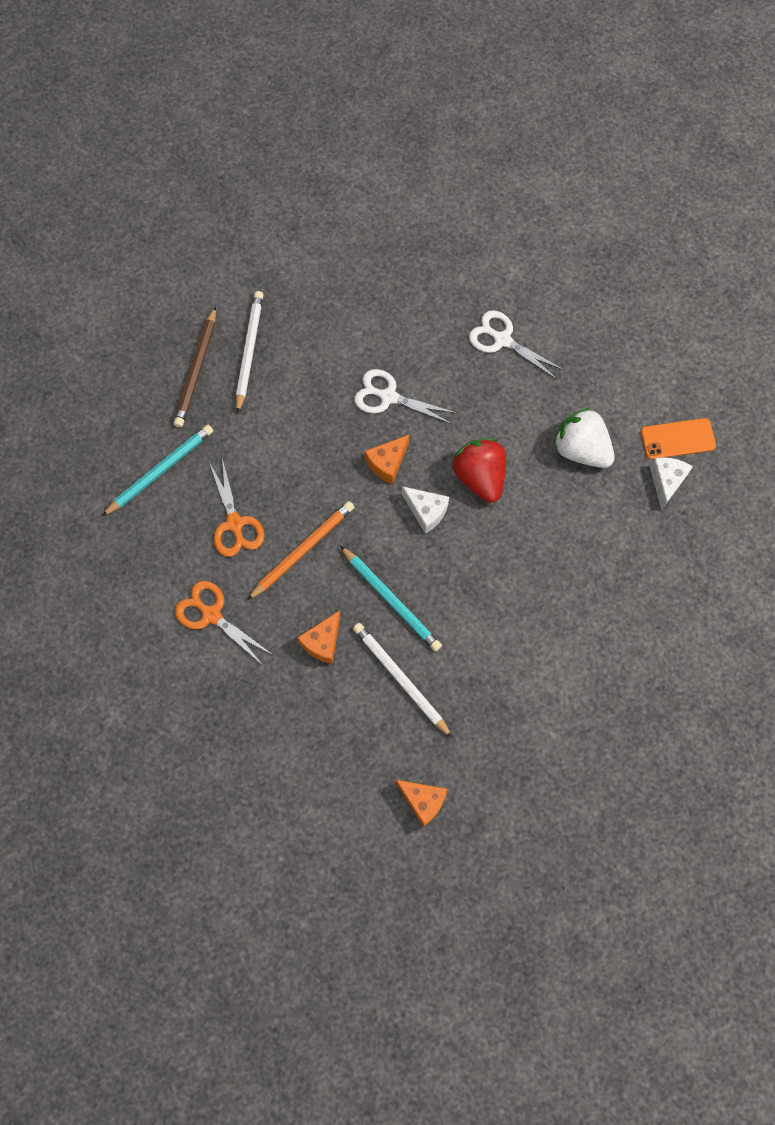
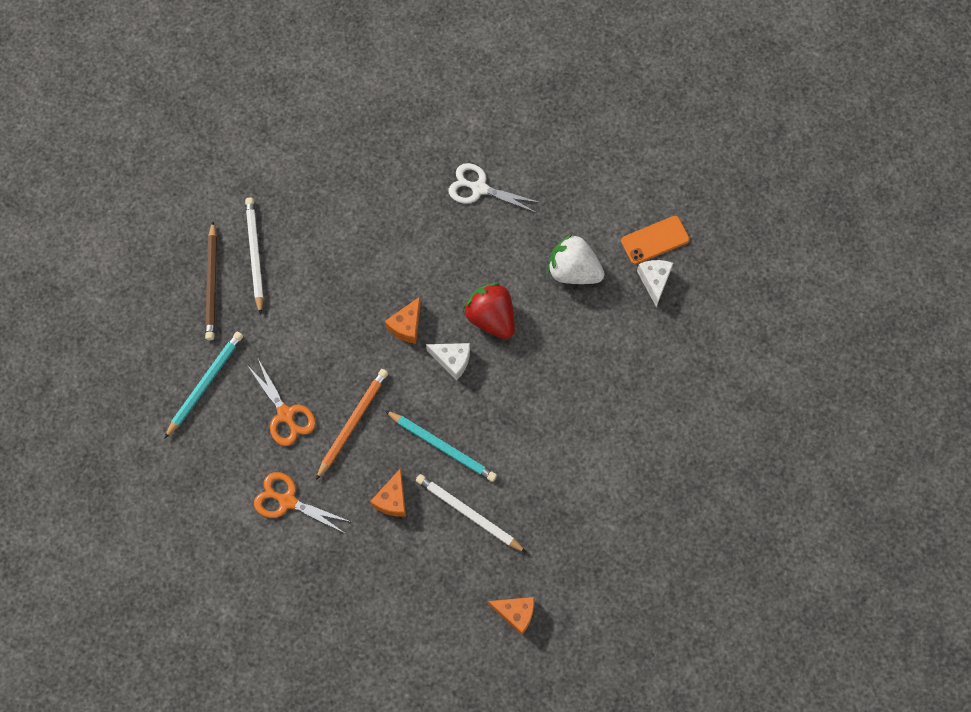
camera: 15 degrees left, 0 degrees up
(388, 397) = (391, 265): white scissors -> none

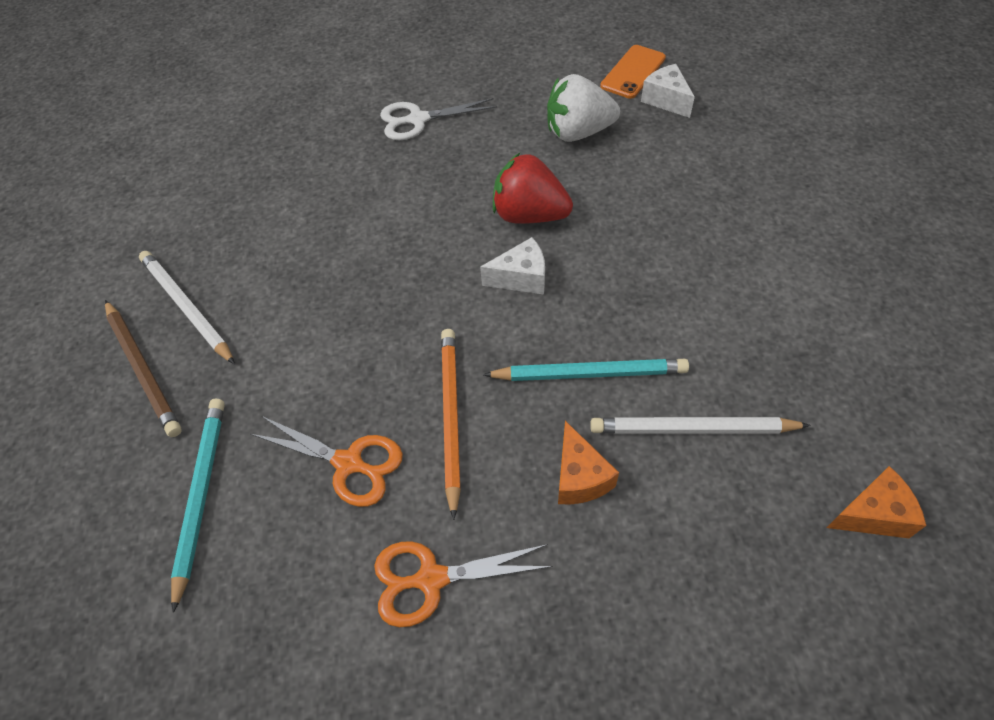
camera: 30 degrees left, 15 degrees down
(406, 326) = (437, 275): orange cheese -> none

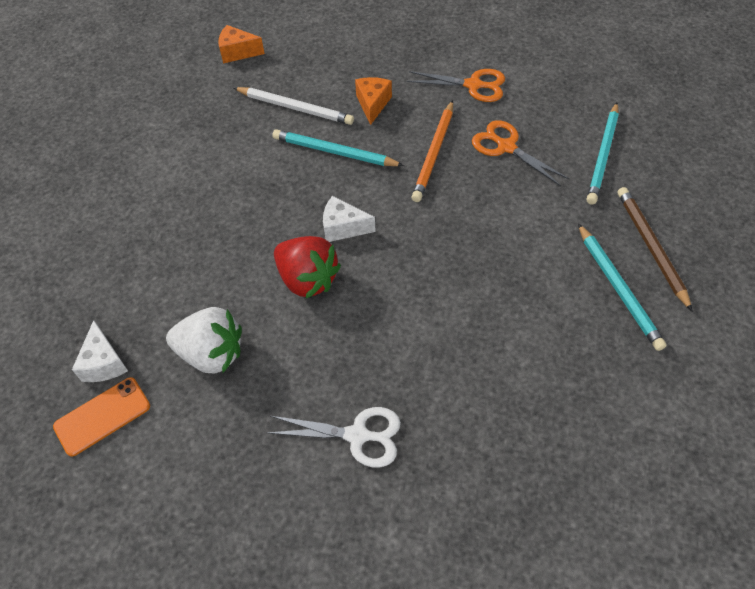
camera: 160 degrees left, 0 degrees up
(187, 308) = (618, 288): white pencil -> turquoise pencil

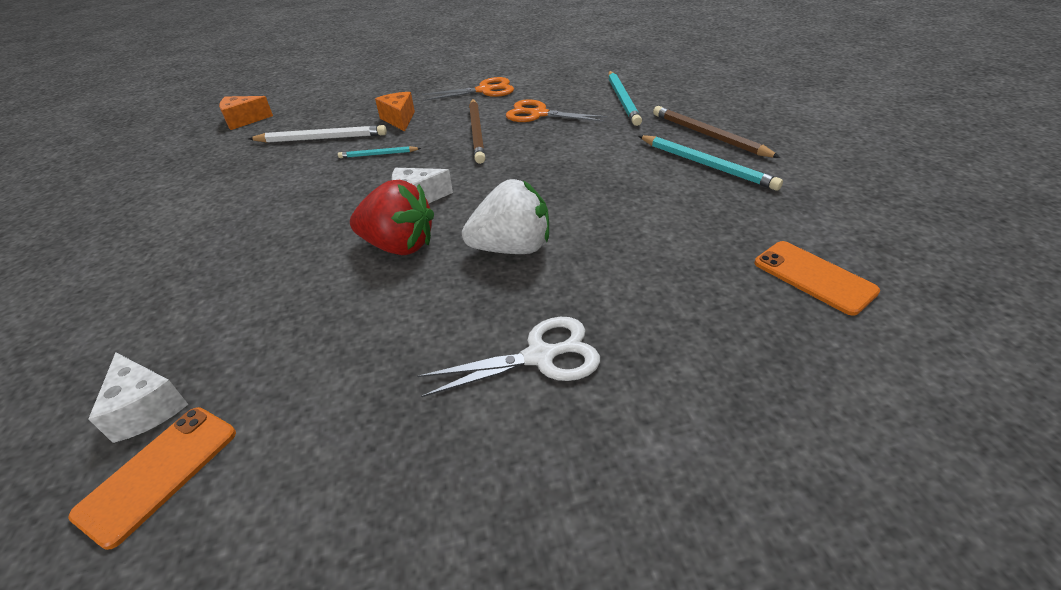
camera: 25 degrees left, 15 degrees down
(212, 354) = (308, 345): white strawberry -> white strawberry (512, 248)
(335, 152) = (378, 154): turquoise pencil -> turquoise pencil, size x0.57
(434, 153) = (476, 132): orange pencil -> brown pencil
(609, 458) = (814, 277): none -> orange phone

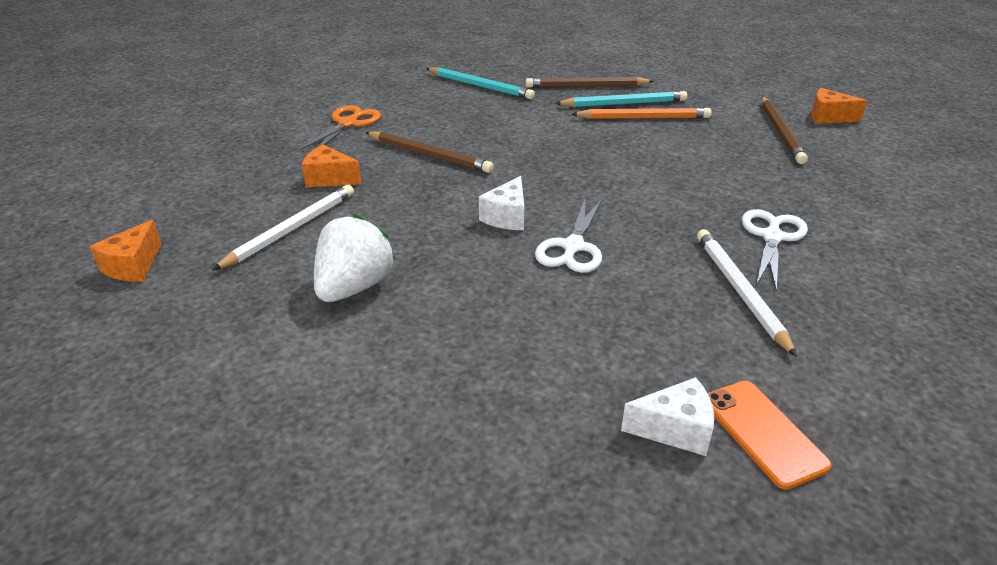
camera: 55 degrees left, 5 degrees down
(378, 154) = (388, 210): turquoise pencil -> none
(399, 246) = (573, 247): red strawberry -> white scissors
(404, 371) = (740, 291): none -> white pencil
(512, 248) = (638, 204): white strawberry -> white strawberry (354, 287)
(539, 114) = (444, 121): orange scissors -> none
(693, 185) = (643, 118): none -> orange pencil
(814, 277) = (780, 132): orange phone -> brown pencil
(931, 300) = (828, 117): none -> orange cheese

